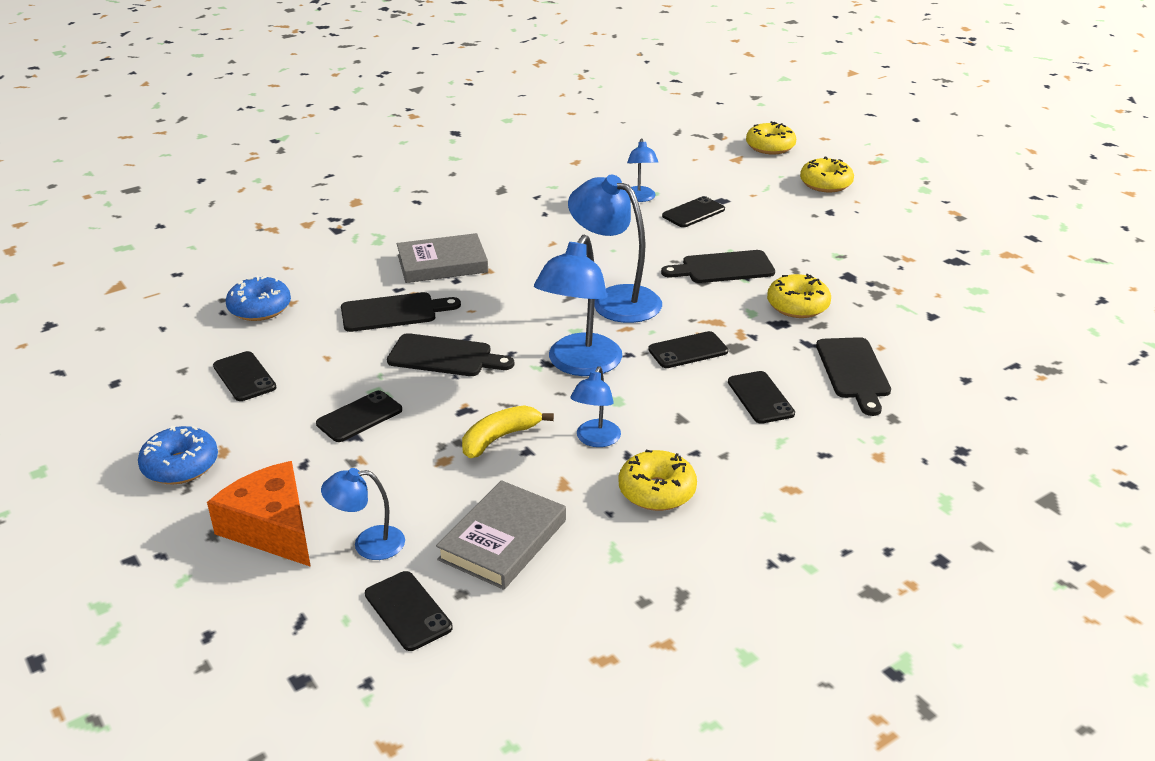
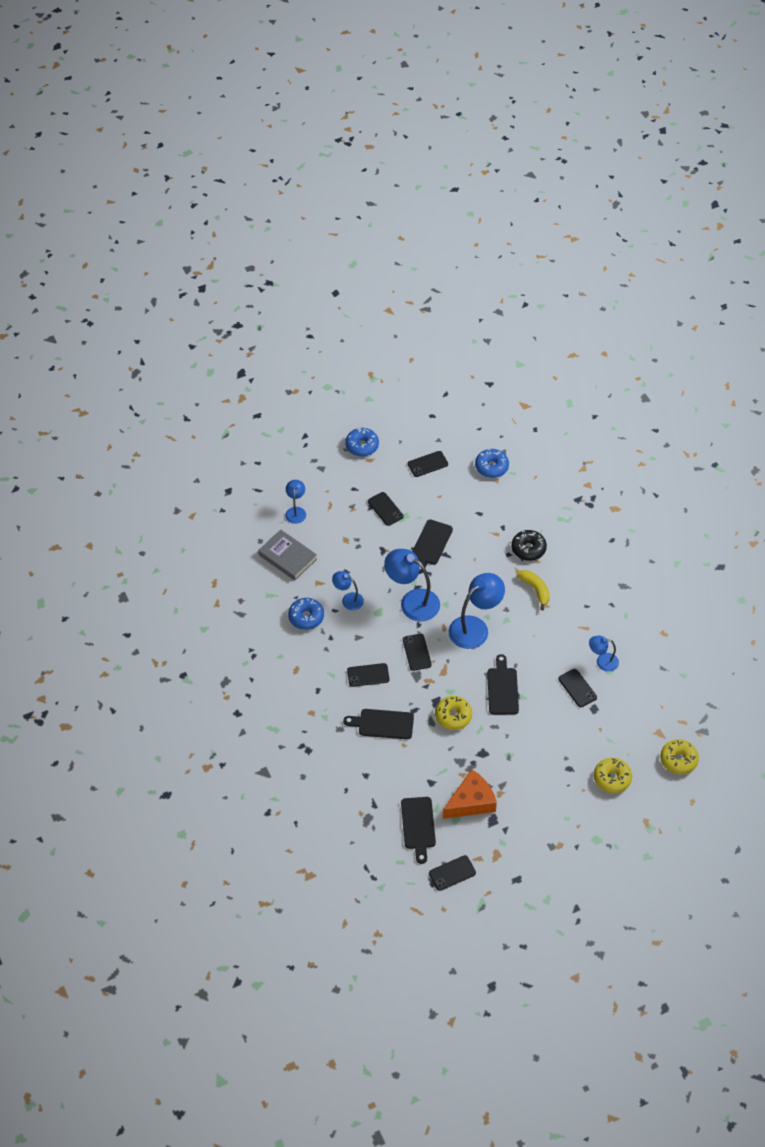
camera: 100 degrees right, 20 degrees up
(272, 528) = (313, 479): orange cheese -> orange cheese (471, 802)
(393, 312) = (478, 524): black cutting board -> black cutting board (418, 826)
(408, 611) = (254, 523): black phone -> black phone (452, 873)
(442, 264) = (528, 549): grey book -> black donut
(499, 438) = (357, 562): yellow banana -> yellow banana (535, 590)
(657, 491) = (306, 617): yellow donut -> blue donut

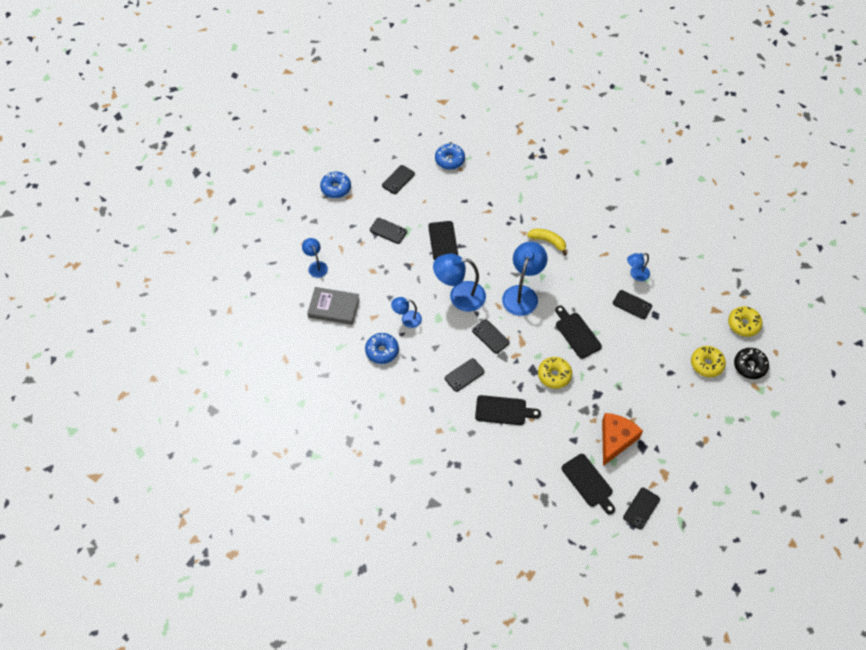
camera: 30 degrees left, 5 degrees up
(383, 724) = (503, 410): black cutting board -> black cutting board turned 150 degrees counterclockwise
(528, 549) = (521, 211): black donut -> black donut (749, 366)

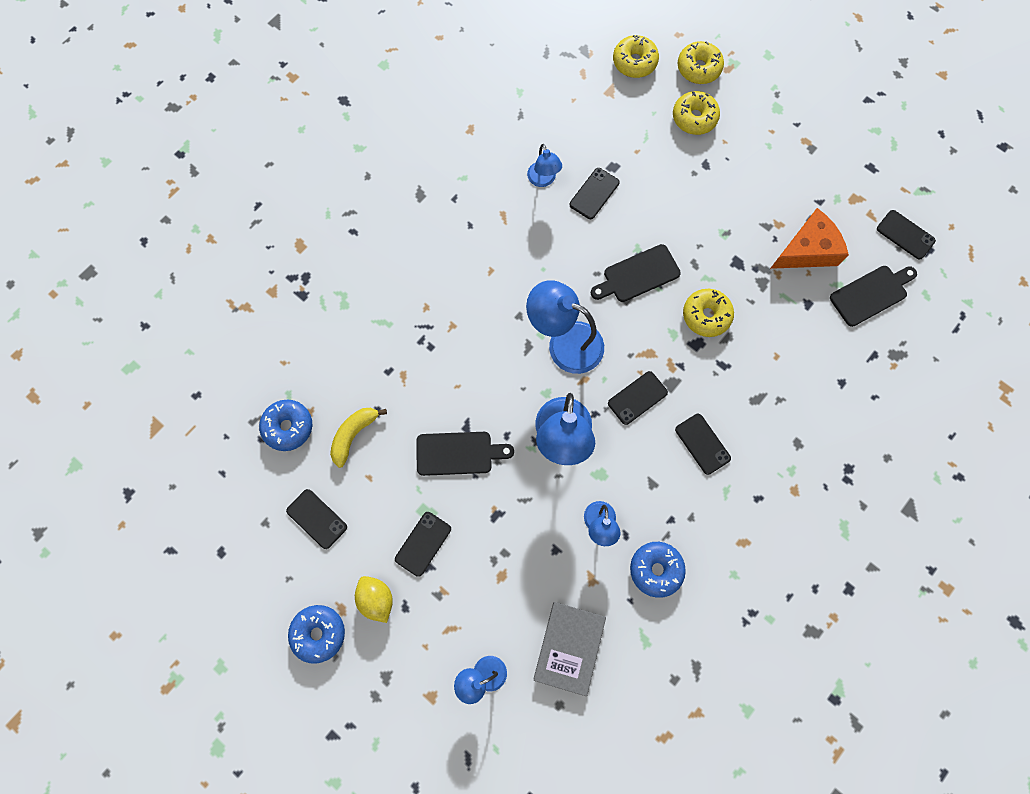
camera: 85 degrees left, 15 degrees up
(356, 212) = (376, 598): none -> yellow lemon
(503, 410) = (762, 393): black cutting board -> none
(548, 241) = (472, 292): yellow banana -> yellow banana (354, 435)
(615, 439) = (807, 250): orange cheese -> orange cheese turned 120 degrees clockwise
(749, 366) = (698, 68): black donut -> yellow donut

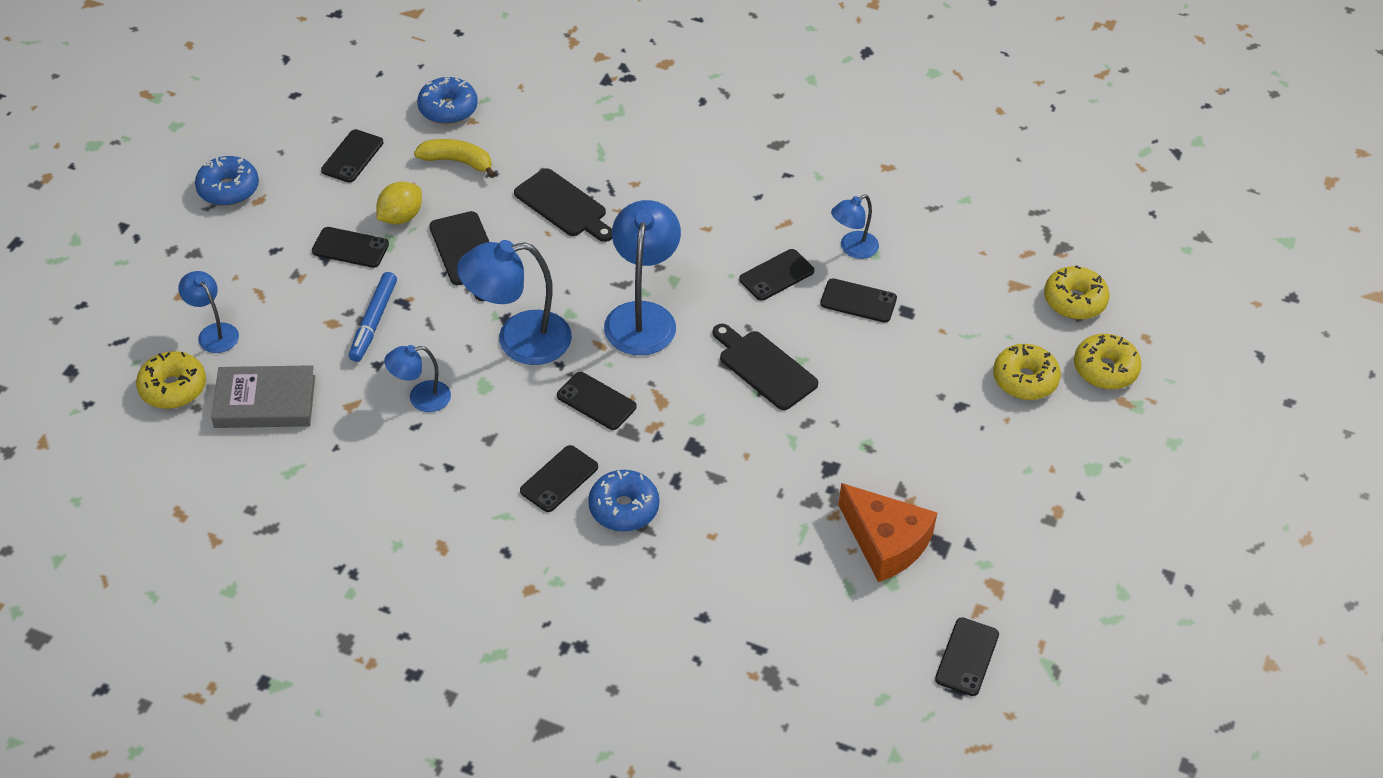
camera: 70 degrees right, 25 degrees down
(376, 598) = (277, 225): yellow lemon -> yellow lemon (400, 217)
(510, 543) = (373, 322): none -> blue marker
(553, 238) = (776, 275): none -> black phone
(656, 569) = (381, 464): blue donut -> blue donut (624, 508)
(706, 315) = (738, 449): yellow donut -> yellow donut (173, 388)
(871, 294) = (852, 629): black cutting board -> black cutting board (563, 205)

